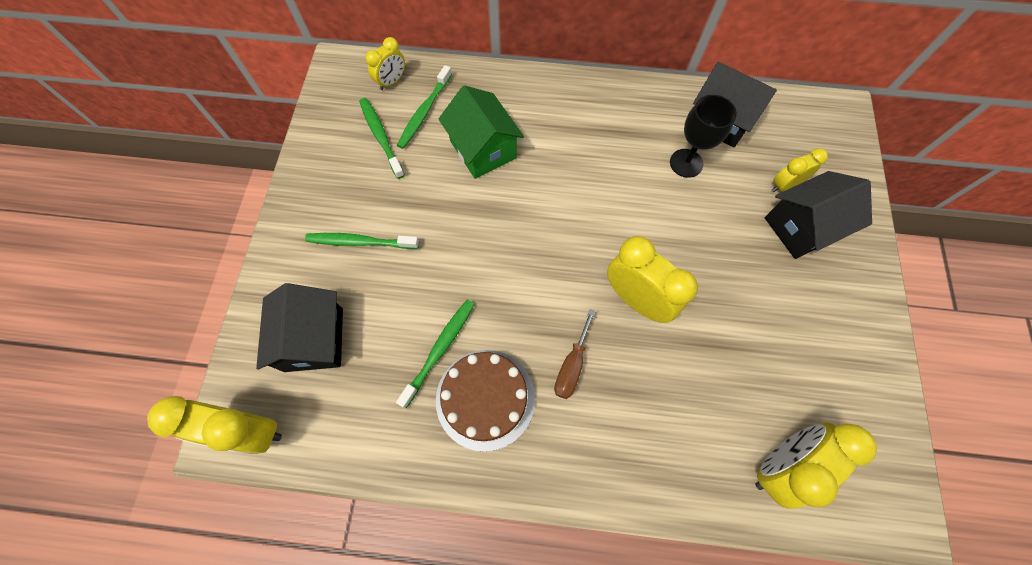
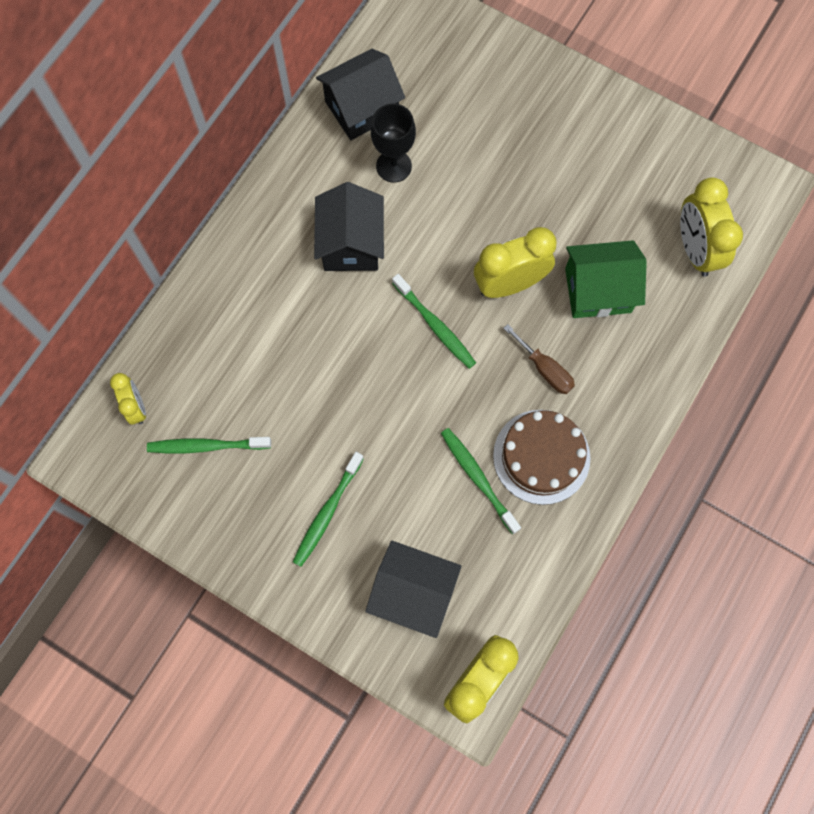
camera: 65 degrees left, 5 degrees up
(424, 112) = (198, 388): green toothbrush -> green toothbrush (435, 325)
(483, 149) = (278, 348): green house -> green house (598, 290)
(784, 185) = (460, 96): yellow clock -> none
(801, 227) = (508, 107): black house -> black house (351, 243)

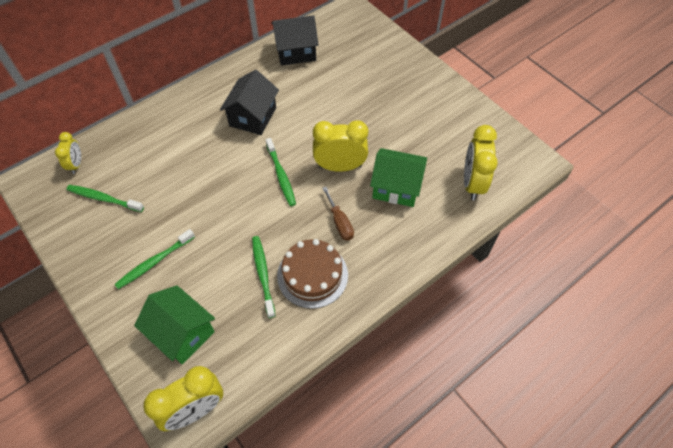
camera: 20 degrees right, 15 degrees down
(394, 166) = (299, 85): black goblet -> none
(413, 592) = (182, 333): black house -> green house

